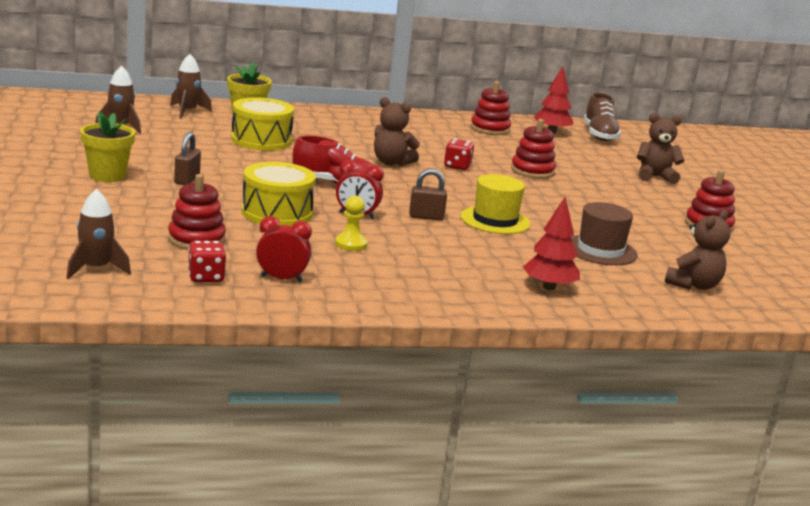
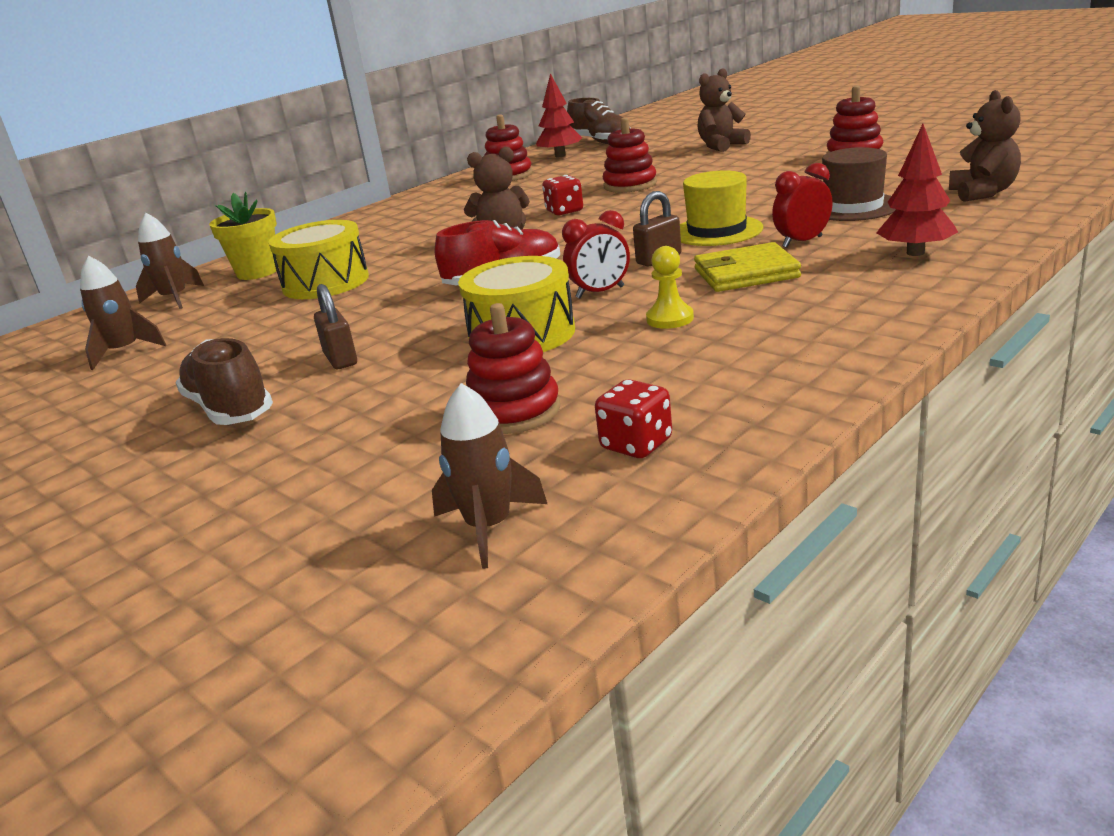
camera: 30 degrees left, 5 degrees up
(107, 176) = (230, 409): yellow flower pot -> brown shoe
(281, 279) = (709, 392): red clock -> red clock (802, 242)
(442, 247) = (746, 273): none -> yellow wallet

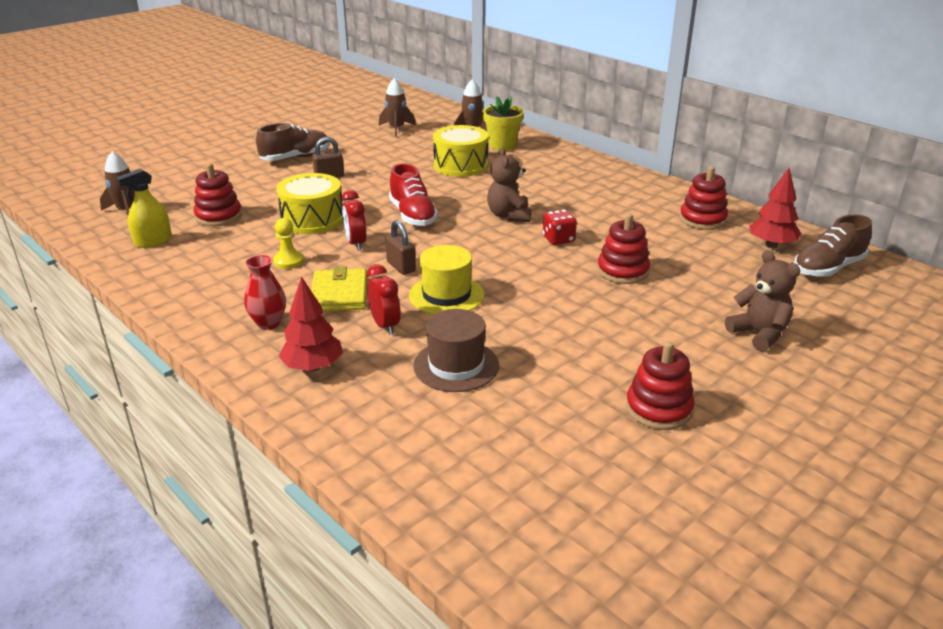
camera: 90 degrees right, 5 degrees up
(636, 445) = (153, 241): red dice -> yellow spray bottle
(845, 292) = (268, 323): none -> red vase
(982, 193) = (439, 447): brown teddy bear -> none

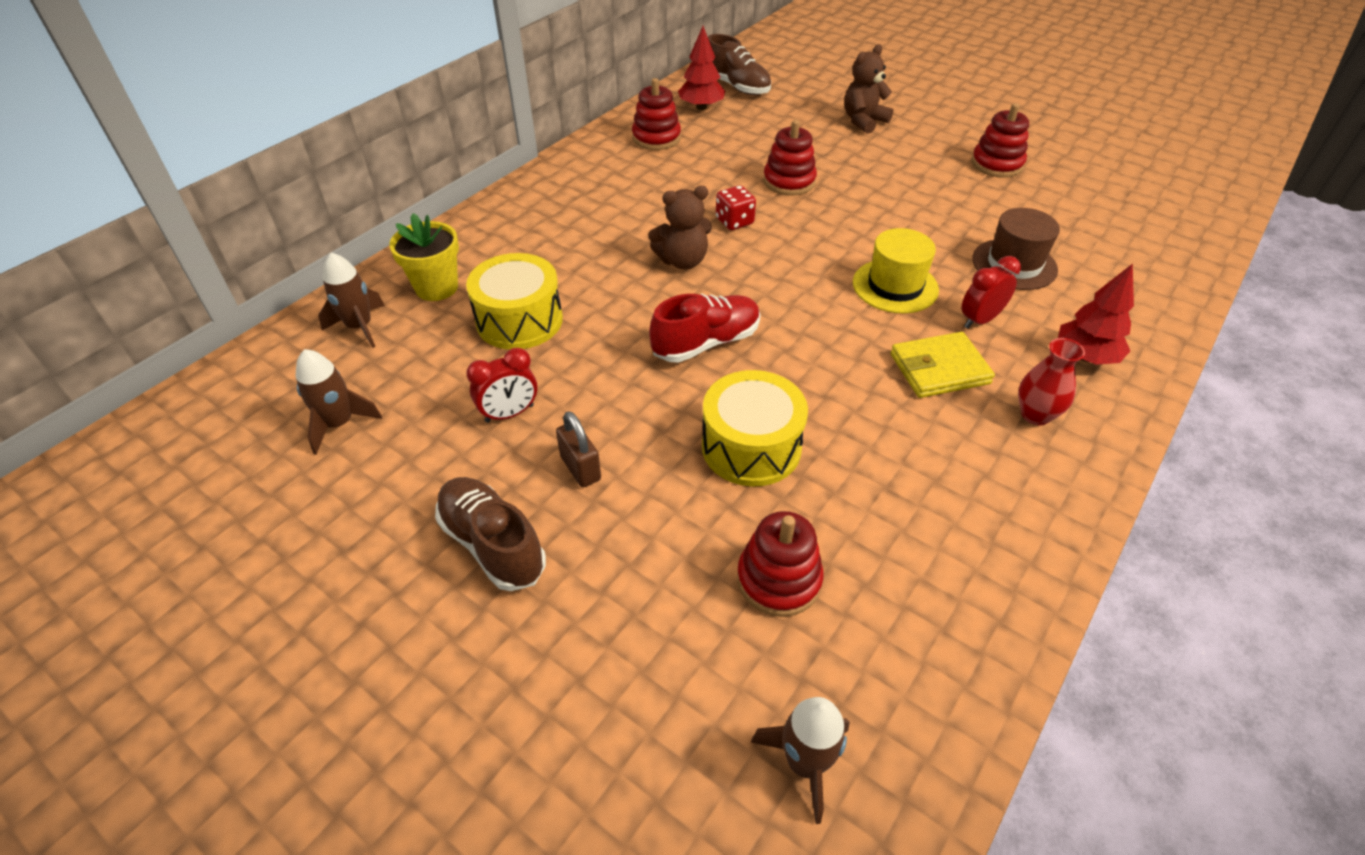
camera: 100 degrees left, 15 degrees up
(153, 241) = (904, 645): yellow spray bottle -> none
(288, 261) = (886, 439): yellow pawn -> none
(356, 243) = (808, 382): red clock -> red clock (509, 413)
(401, 267) = (851, 330): brown padlock -> none

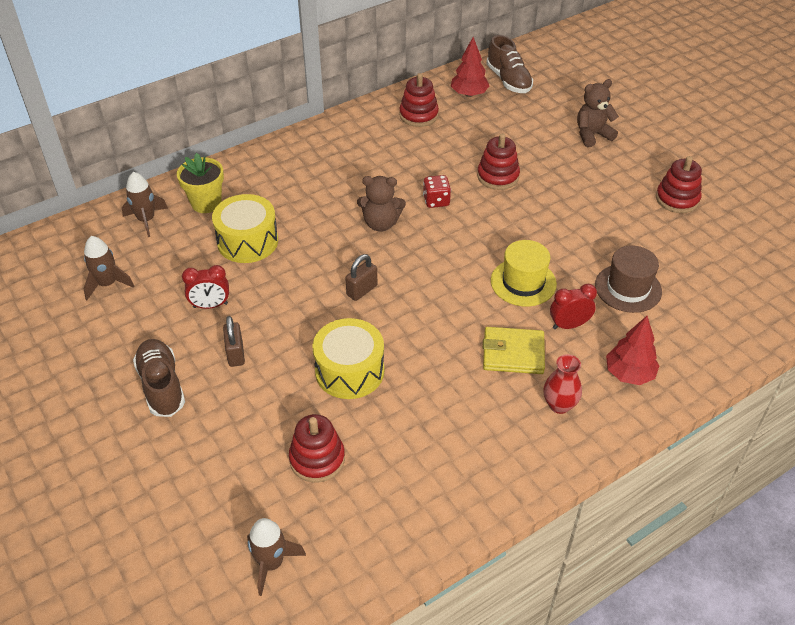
camera: 20 degrees right, 0 degrees up
(706, 343) = (362, 290): red shoe -> brown padlock

